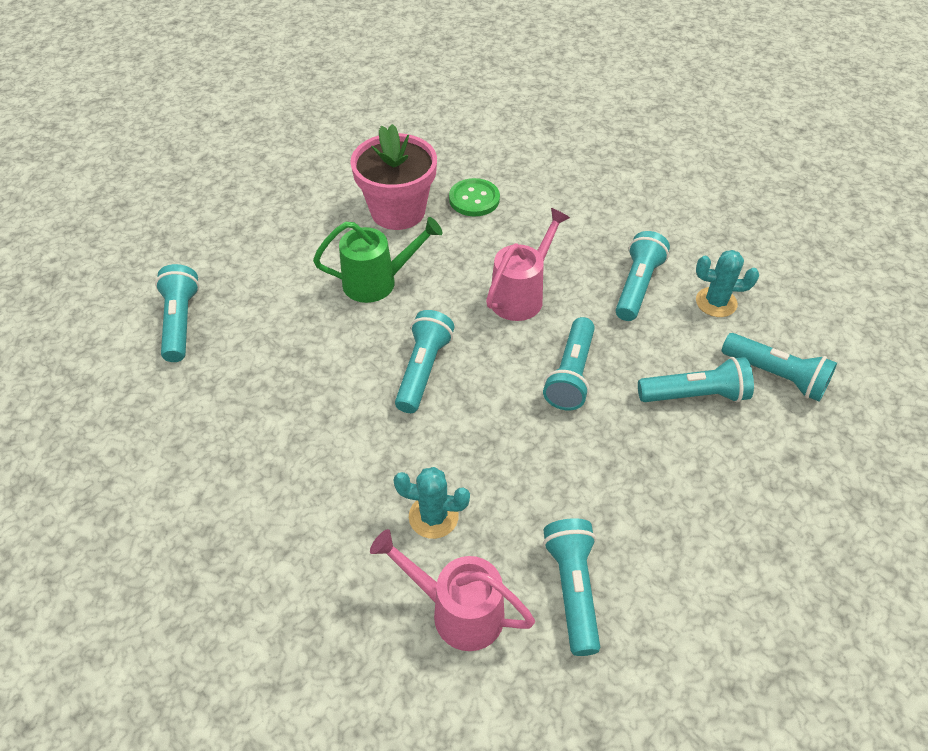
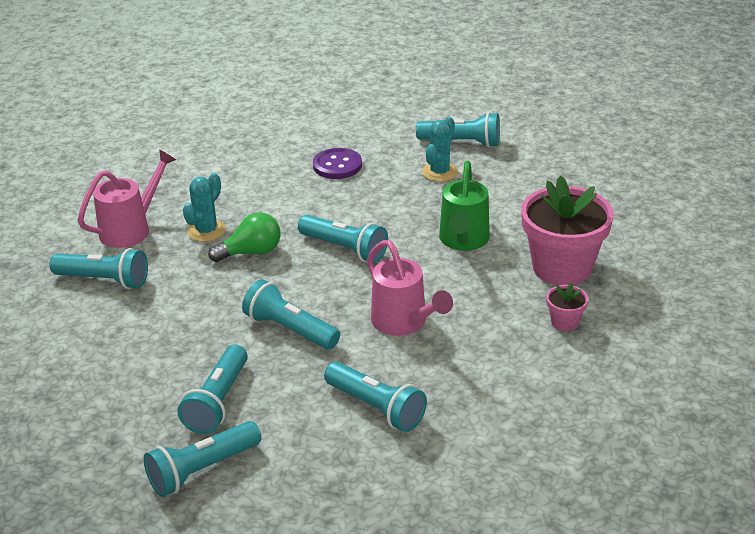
camera: 110 degrees right, 15 degrees down
(252, 427) = (337, 165): none -> purple button
(459, 453) = (251, 252): none -> green light bulb
(474, 199) = (565, 322): green button -> pink flower pot
(716, 302) = (322, 462): turquoise cactus -> turquoise cactus (440, 172)

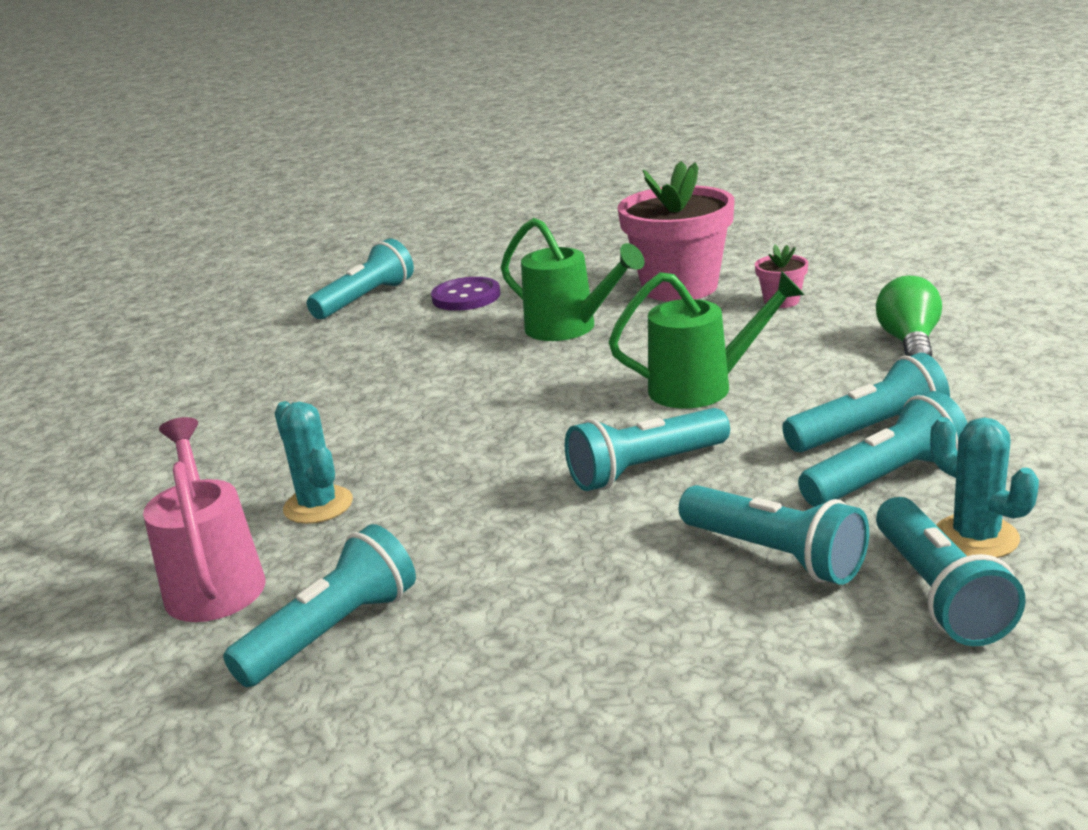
camera: 60 degrees left, 10 degrees down
(251, 252) = (423, 474): green light bulb -> green light bulb (909, 342)
(337, 165) = (297, 380): purple button -> purple button (466, 297)
(345, 249) = (499, 402): turquoise flashlight -> turquoise flashlight (885, 478)
(404, 323) = (703, 387): pink watering can -> green watering can
(440, 172) = (409, 320): turquoise cactus -> turquoise cactus (976, 537)

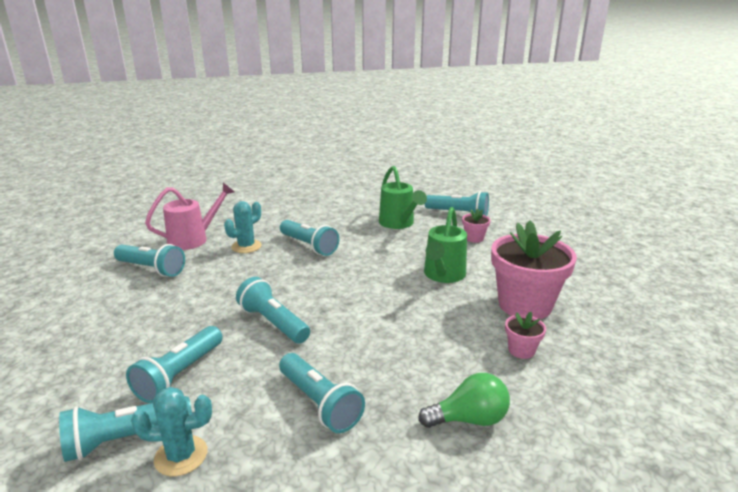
camera: 70 degrees right, 0 degrees up
(466, 297) = (474, 238): purple button -> pink flower pot
(703, 387) = (373, 331): green watering can -> green watering can (398, 223)
(885, 478) = (257, 413): turquoise flashlight -> turquoise flashlight (309, 246)
(976, 537) = (181, 456): turquoise cactus -> turquoise cactus turned 45 degrees clockwise

